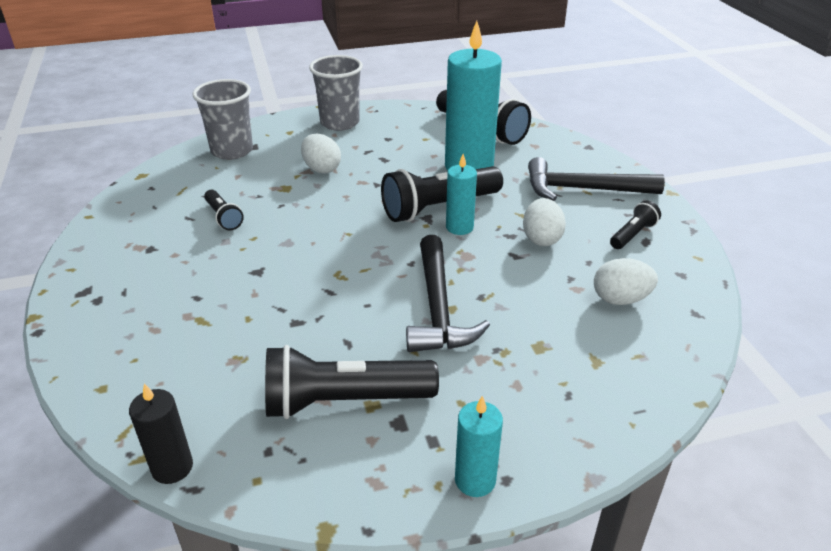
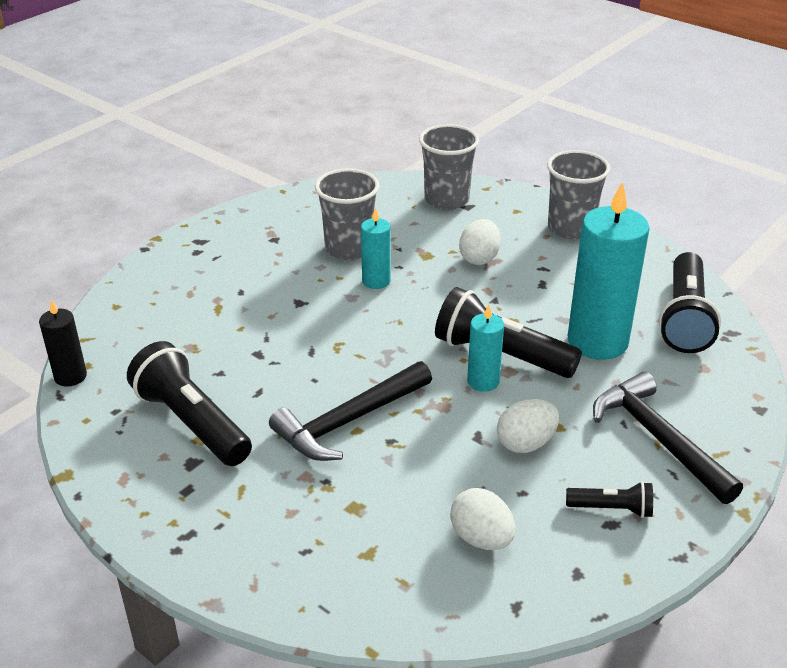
camera: 55 degrees right, 0 degrees up
(223, 217) = (349, 248): black flashlight -> grey cup
(475, 480) = (162, 531): turquoise candle -> turquoise candle (376, 281)

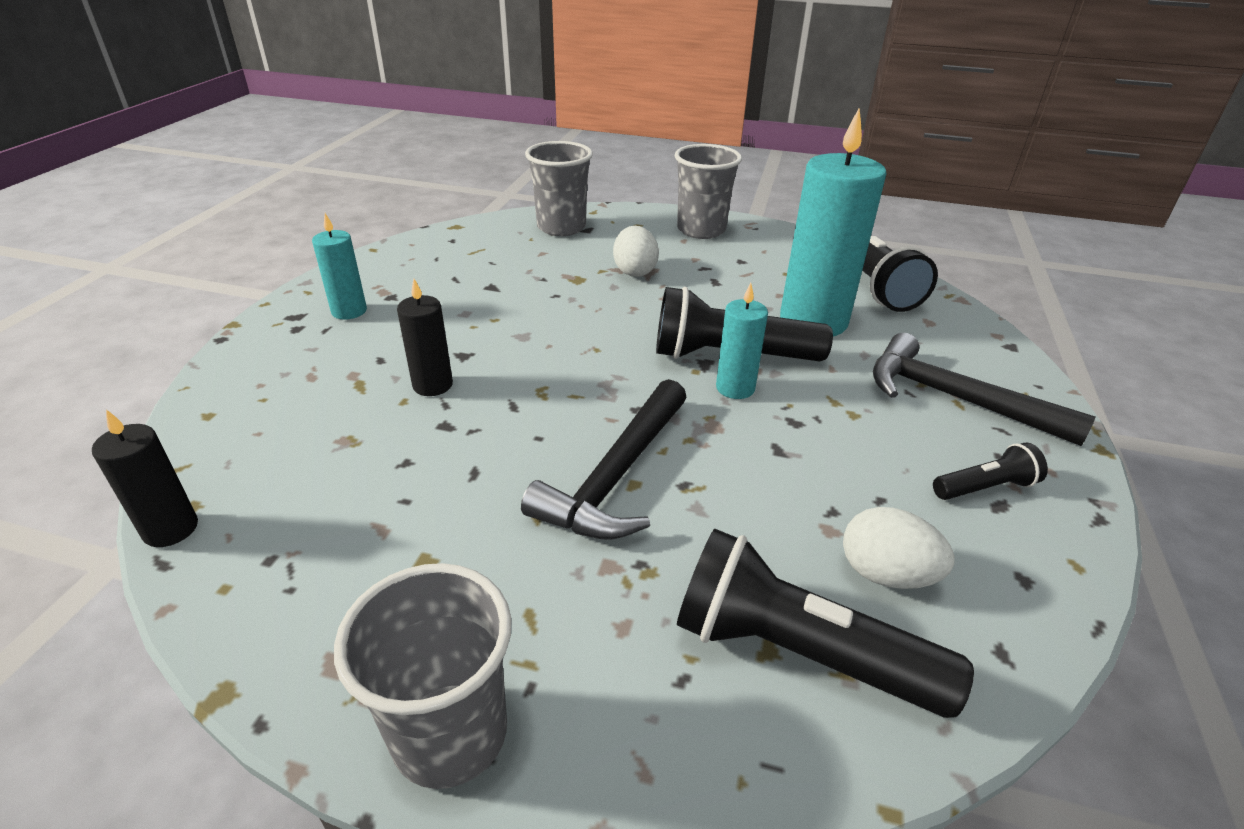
camera: 25 degrees left, 0 degrees up
(192, 422) = (401, 540): black flashlight -> black flashlight (798, 651)
(265, 321) = (432, 385): none -> black candle
(349, 248) = (487, 289): grey cup -> grey cup (450, 734)
(376, 281) = (540, 314): turquoise candle -> turquoise candle (349, 311)
(526, 443) = (835, 442): white egg -> none

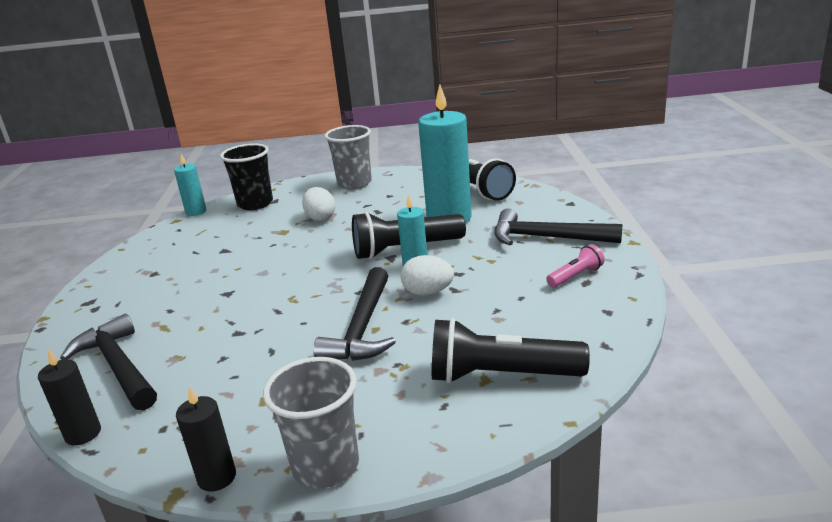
camera: 15 degrees left, 10 degrees down
(273, 430) = (118, 366): none -> black hammer
(349, 311) = (128, 289): turquoise candle -> turquoise candle (196, 212)
(432, 385) = (216, 314): black candle -> black candle (217, 477)
(561, 227) = (255, 204): grey cup -> black cup
(886, 574) = (535, 329): white egg -> white egg (428, 292)
(985, 488) = (576, 276): black flashlight -> pink flashlight

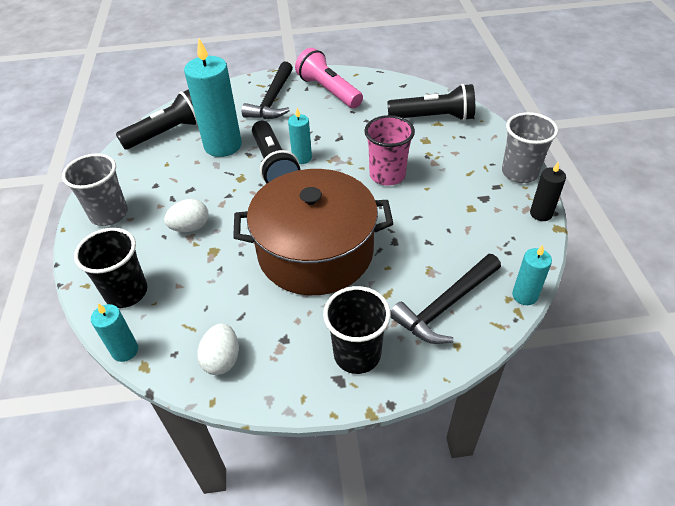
camera: 95 degrees left, 20 degrees up
(83, 434) = (524, 295): black candle -> turquoise candle
(106, 310) = (357, 354): none -> black cup
(251, 282) = (315, 252): none -> brown pot
(362, 327) = (387, 175): black hammer -> pink cup
(428, 292) = (343, 149): white egg -> white egg (222, 359)
(501, 375) = (433, 118): black flashlight -> black flashlight turned 90 degrees counterclockwise
(576, 276) = (329, 91): pink flashlight -> pink flashlight, size x1.97

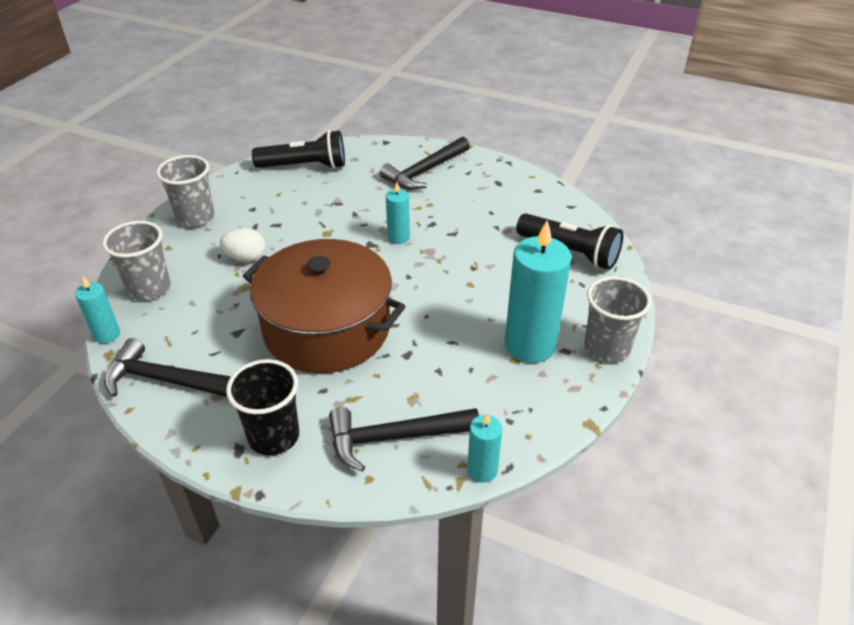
camera: 30 degrees right, 5 degrees down
(126, 292) = (149, 289): black cup -> grey cup
(222, 359) = (167, 380): white egg -> black hammer
(223, 145) = (340, 196): turquoise candle -> turquoise candle (530, 345)
(273, 165) = (366, 233): black flashlight -> none
(329, 91) = (487, 183): pink flashlight -> none
(387, 175) = (463, 289): pink cup -> none
(541, 213) = (586, 400): black candle -> none

